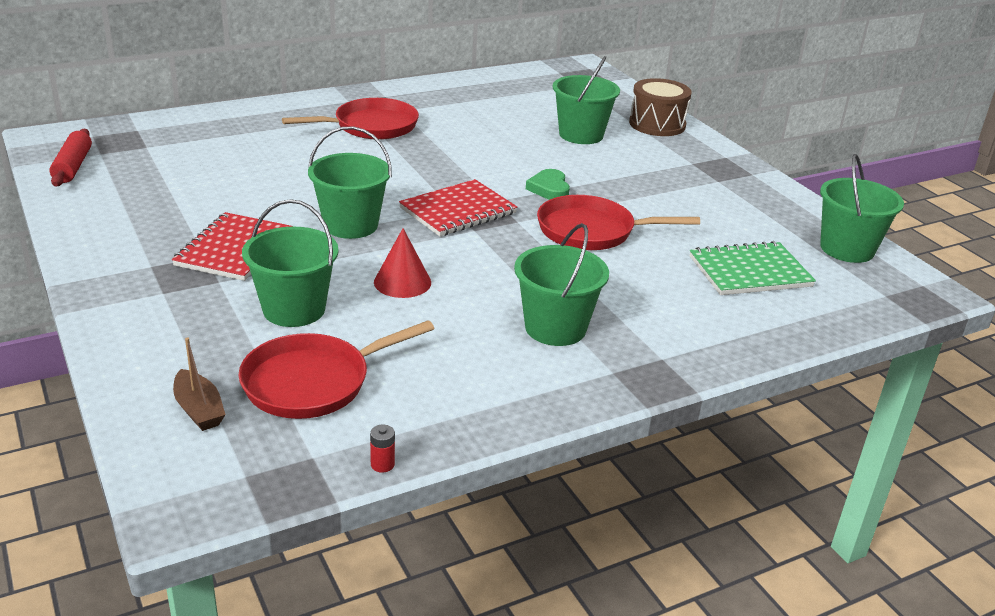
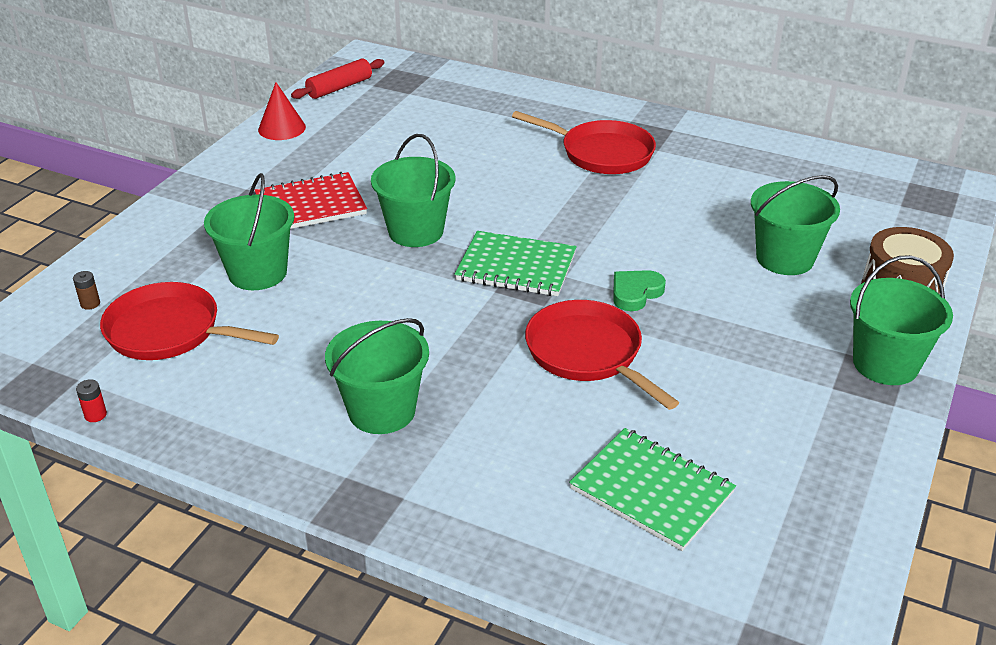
camera: 55 degrees right, 5 degrees up
(199, 410) = (90, 304): brown boat -> brown battery
(402, 282) = (358, 299): red cone -> red cone (282, 128)
(458, 211) = (516, 267): red notebook -> green notebook
(847, 249) = (817, 549): green bucket -> green bucket (885, 364)

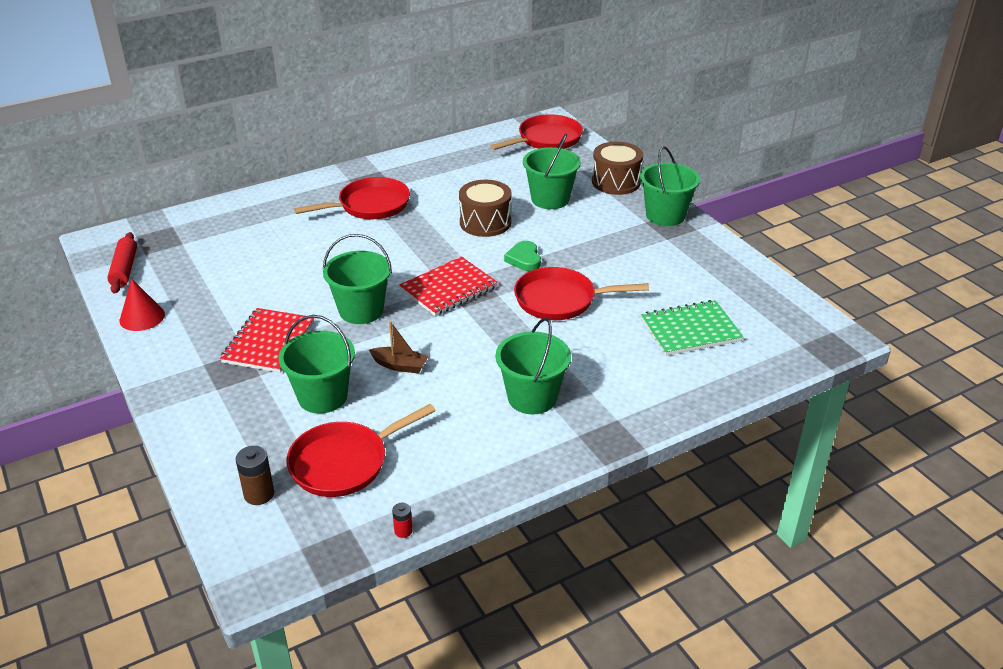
camera: 55 degrees left, 0 degrees up
(90, 304) = (259, 494): brown battery -> brown battery, size x1.72
(350, 296) = (400, 365): none -> brown boat
(516, 267) = (448, 288): green notebook -> red notebook
(671, 235) = (485, 222): none -> brown drum
(910, 200) = (546, 139): none -> red pan

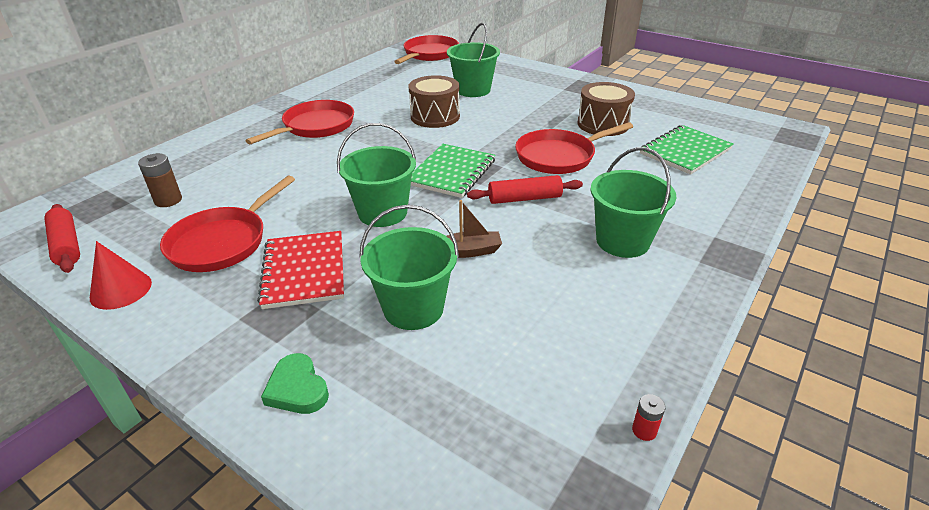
camera: 25 degrees left, 0 degrees up
(259, 494) = (431, 456): brown battery -> brown battery (168, 200)
(344, 463) = (502, 374): red pan -> red pan (223, 242)
(448, 288) = (452, 172): red notebook -> green notebook
(488, 333) = (524, 198): none -> red rolling pin
(524, 259) = (496, 134): green heart -> green heart (297, 389)
(616, 182) = (512, 69): brown drum -> brown drum (603, 124)
(665, 215) = (573, 82): green bucket -> none

